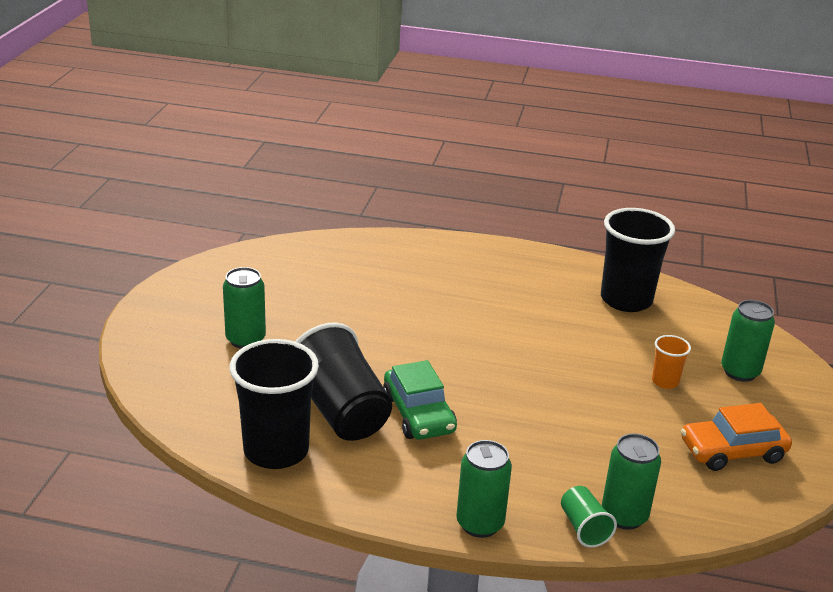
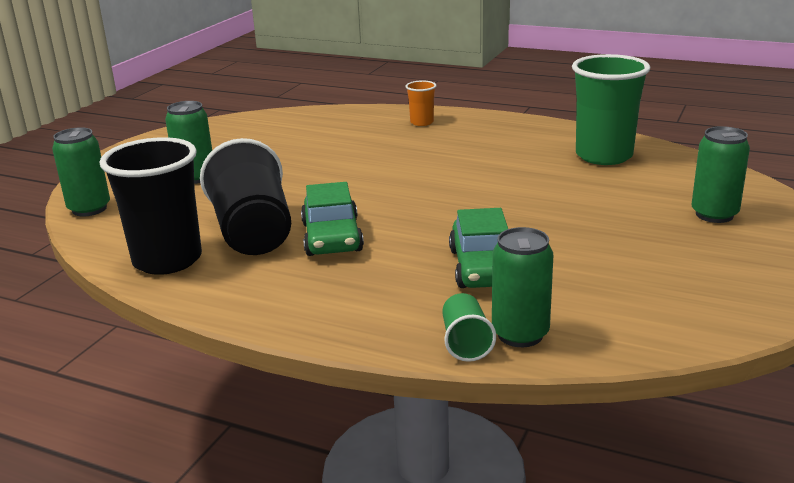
camera: 15 degrees right, 5 degrees down
(480, 524) = (346, 331): green can -> green can (89, 209)
(568, 444) = (483, 267): none -> green car
(626, 300) = (604, 156): black cup -> green cup
(665, 381) = (621, 220): orange cup -> orange cup (422, 122)
(732, 451) = (679, 282): orange car -> none

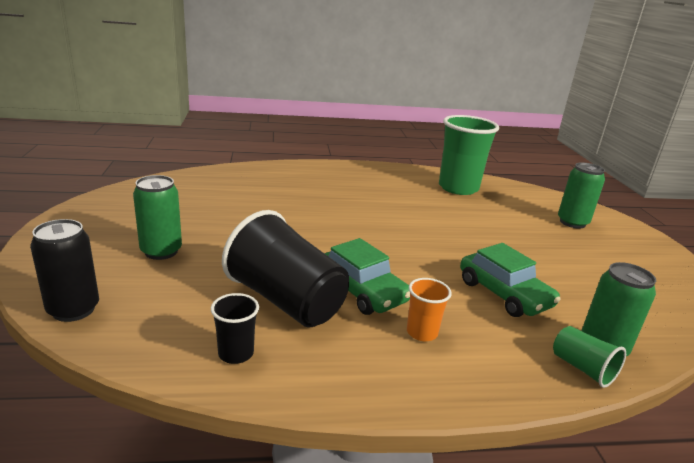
camera: 35 degrees left, 0 degrees up
(89, 209) = (73, 310): green can -> black can
(167, 260) = (236, 353): black cup -> black cup, size x0.47
(422, 122) = (305, 174): orange cup -> orange cup (422, 332)

